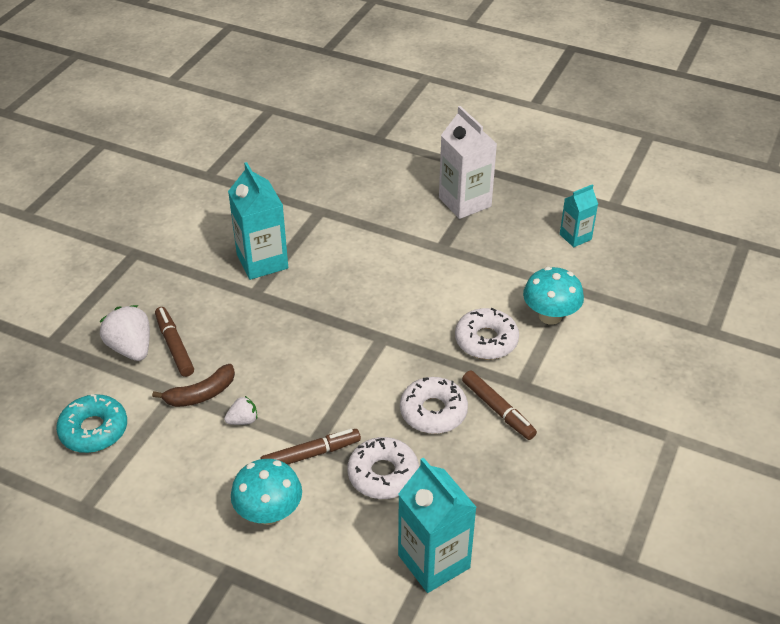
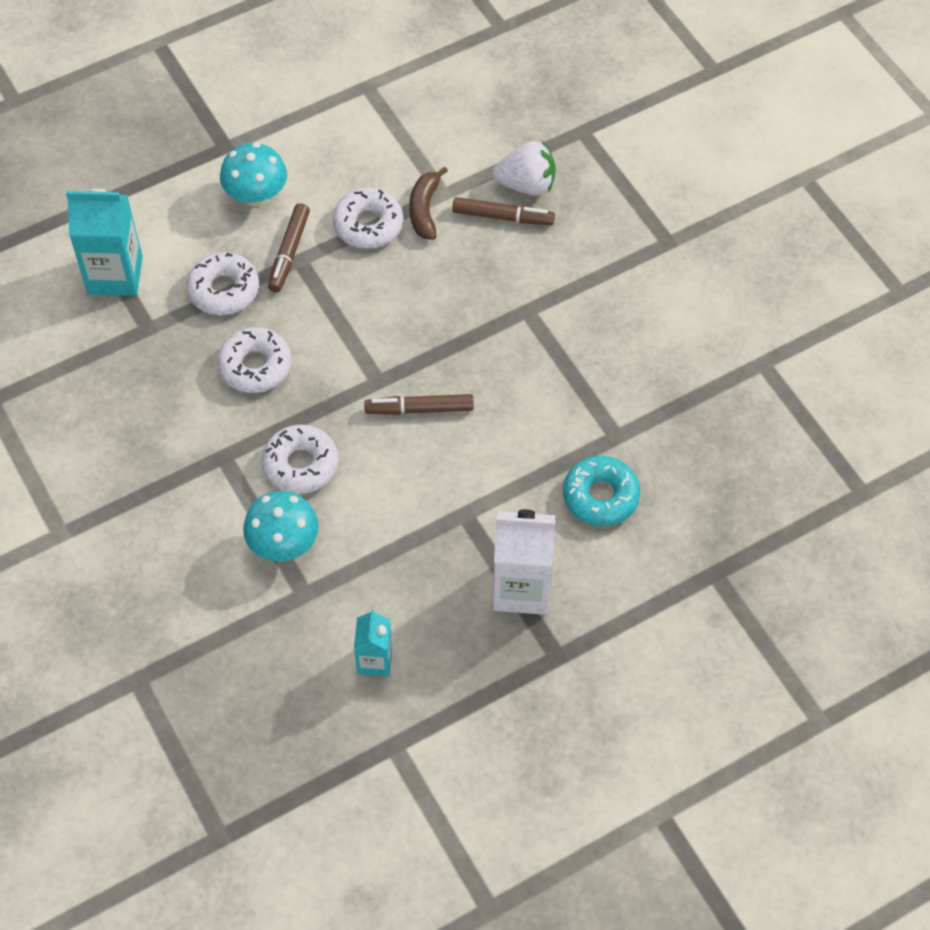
camera: 125 degrees right, 15 degrees up
(94, 430) = (445, 122): turquoise donut -> turquoise donut (600, 496)
(243, 420) = (368, 225): white strawberry -> white donut
(262, 261) = (570, 341): turquoise carton -> none
(498, 410) = (213, 417): brown marker -> brown marker (419, 409)

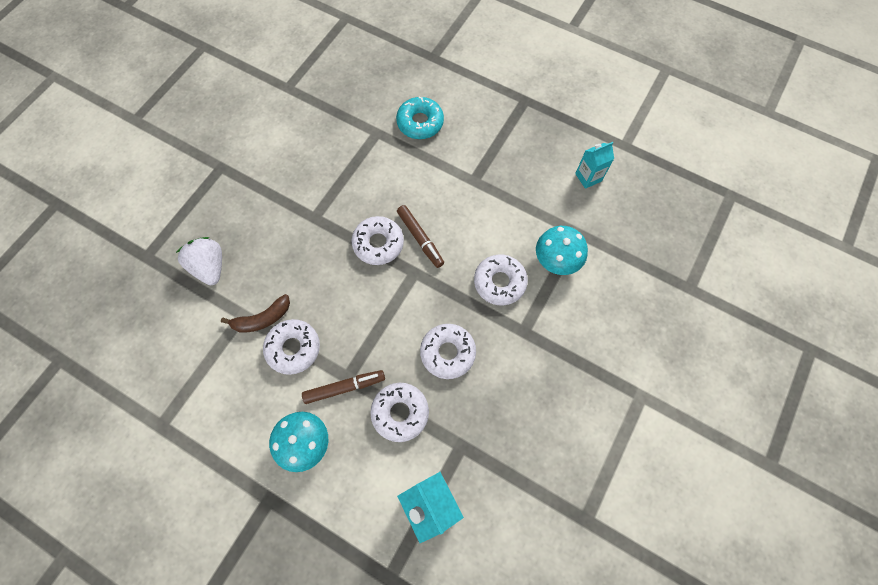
camera: 120 degrees left, 10 degrees up
(443, 361) = (378, 243): none -> white donut
(503, 217) = (245, 267): brown marker -> none
(521, 588) = (499, 132): white carton -> none

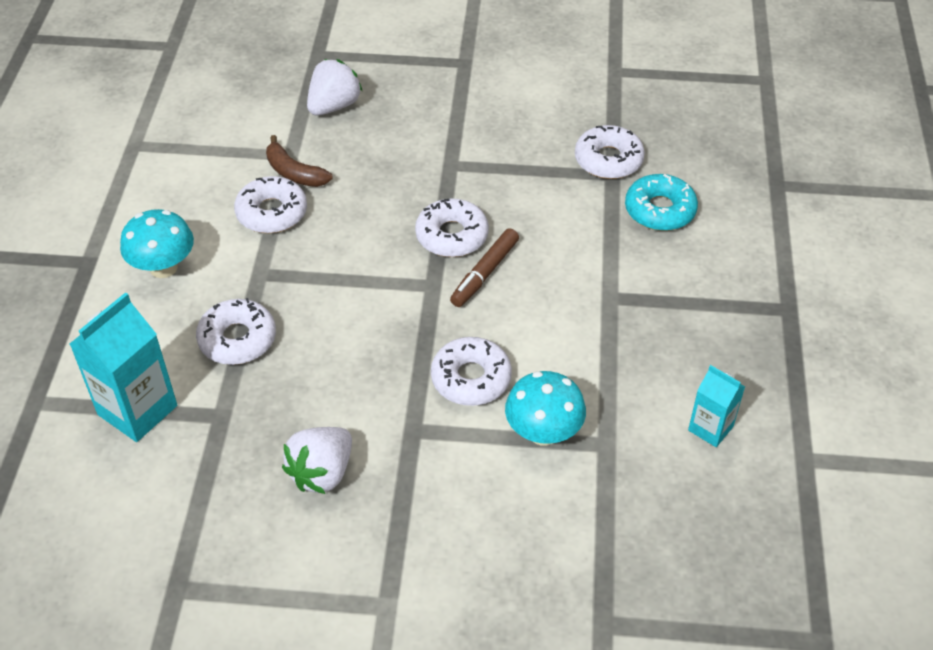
camera: 65 degrees right, 20 degrees down
(344, 387) = (245, 276): brown marker -> none
(447, 353) = (339, 358): white donut -> white donut (608, 160)
(534, 398) = (322, 473): none -> white strawberry

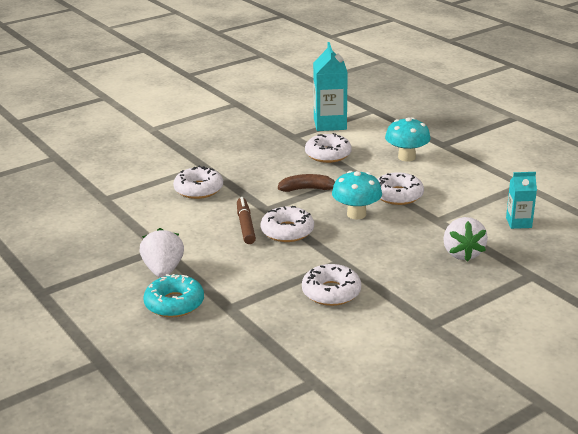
camera: 140 degrees right, 20 degrees down
(294, 173) = (420, 214): brown banana -> brown banana (307, 189)
(322, 473) = (225, 142): white strawberry -> white strawberry (163, 270)
(543, 432) = (140, 189): turquoise mushroom -> turquoise mushroom (356, 214)
(608, 160) = (243, 315): white donut -> white donut (331, 292)
(710, 428) = (53, 225): turquoise carton -> turquoise carton (518, 223)

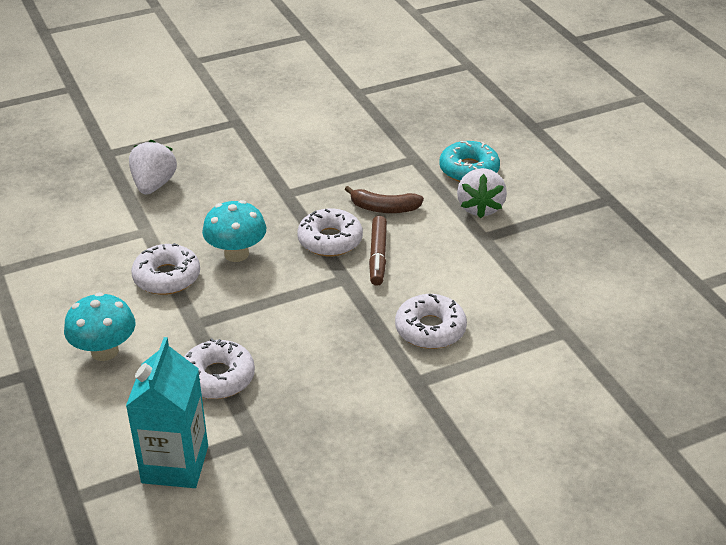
camera: 170 degrees left, 10 degrees up
(307, 189) = (279, 306): brown banana -> brown banana (384, 208)
(331, 292) = (311, 161): white donut -> none
(518, 223) = (59, 214): turquoise carton -> none

